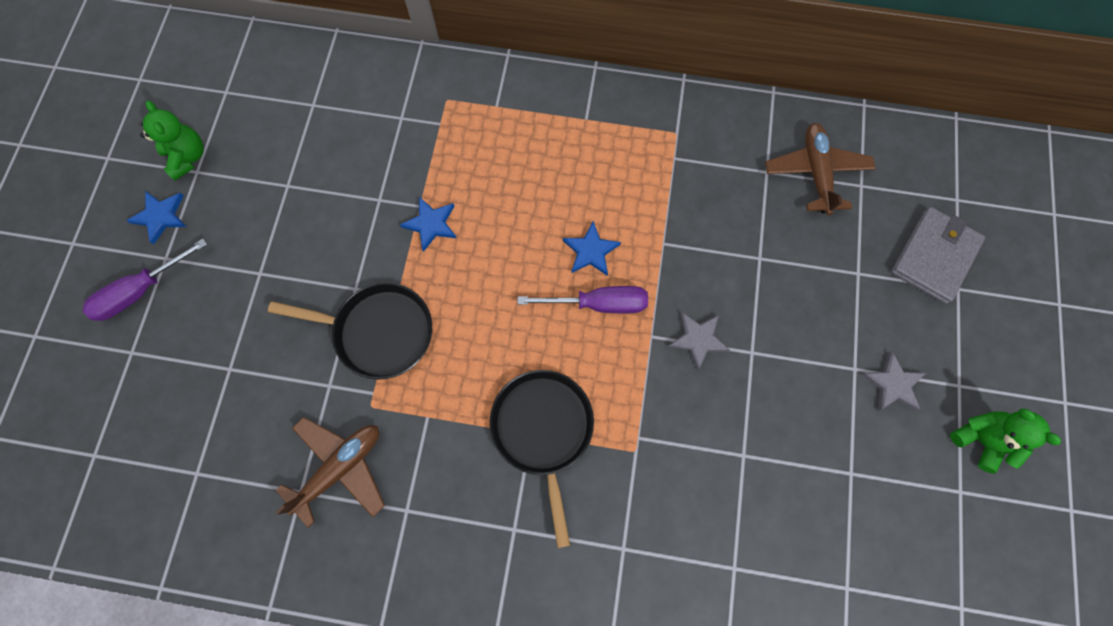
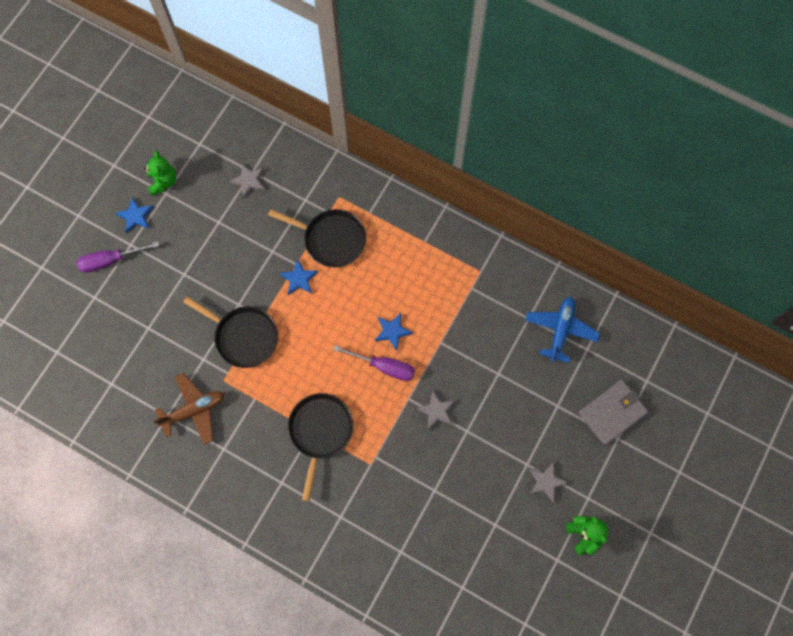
camera: 20 degrees right, 0 degrees up
(312, 118) = (249, 181): none -> grey star
(457, 157) = (331, 239): none -> black pan
(816, 173) = (560, 330): brown plane -> blue plane

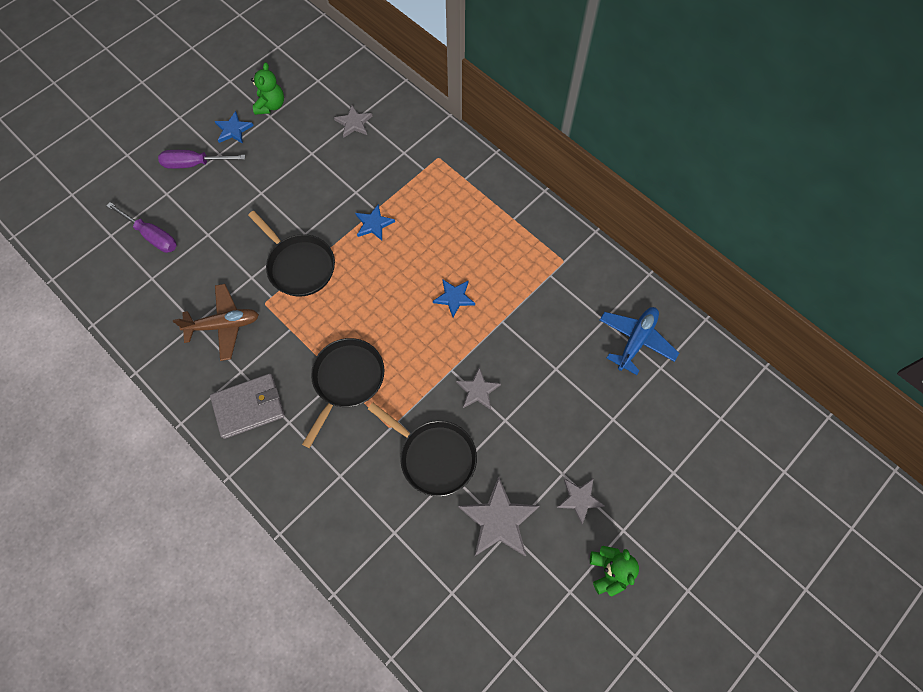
camera: 15 degrees right, 5 degrees down
(331, 239) = (418, 195): black pan -> black pan (434, 456)
(384, 366) = (434, 331): purple screwdriver -> purple screwdriver (152, 236)
(484, 518) = (499, 520): none -> grey star
(612, 412) = (673, 442): grey wallet -> grey wallet (249, 407)

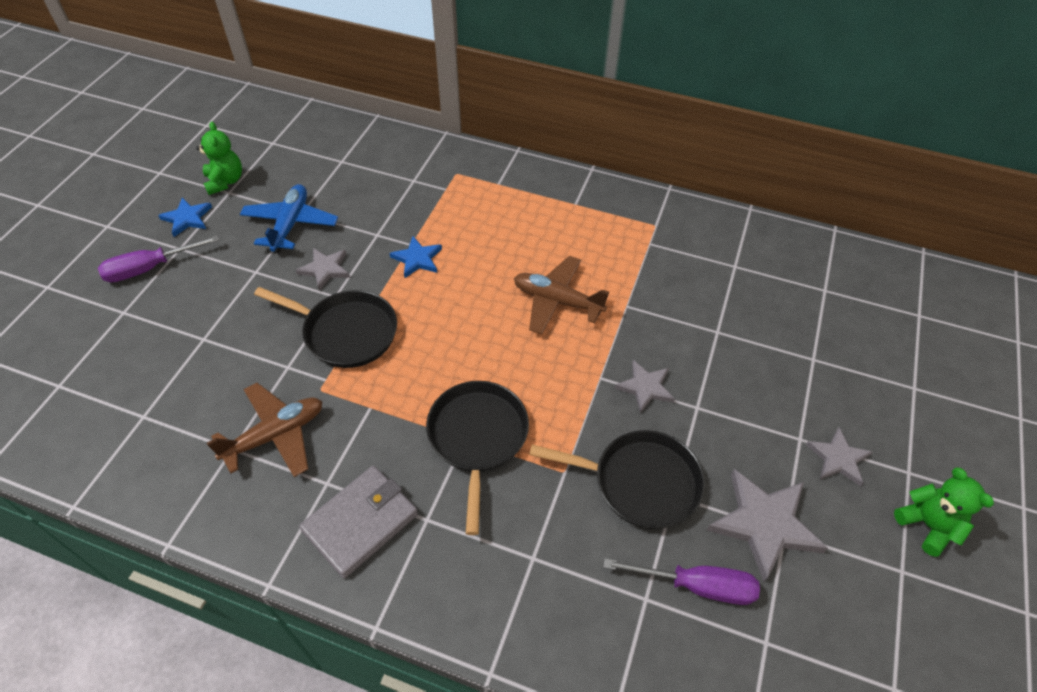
camera: 25 degrees left, 15 degrees down
(152, 236) = (123, 366): purple screwdriver -> purple screwdriver (697, 586)
(354, 123) = (338, 170): grey star -> grey star (325, 269)
(454, 298) = (557, 301): blue star -> brown plane
(636, 341) = (781, 274): blue plane -> blue plane (290, 224)

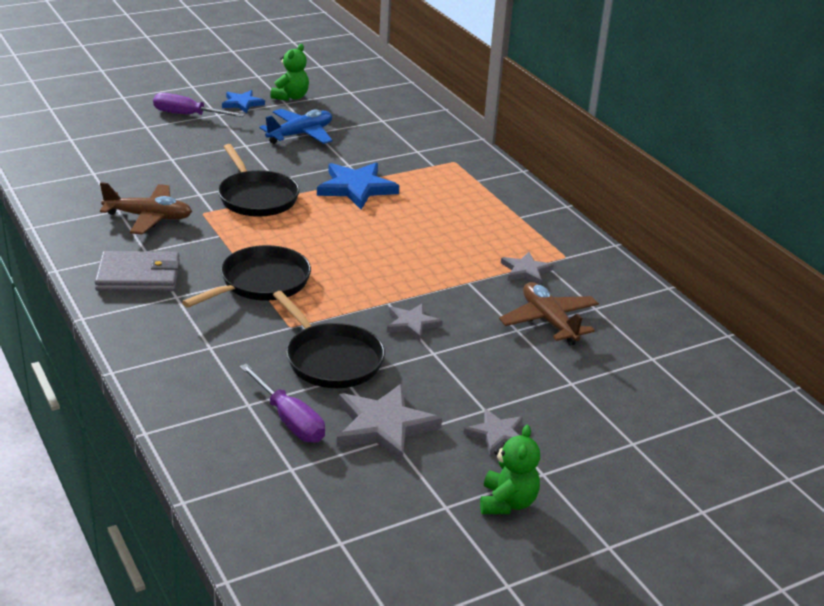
camera: 40 degrees right, 20 degrees down
(325, 269) = (289, 164): grey star -> grey star (526, 271)
(417, 259) = (356, 188): blue star -> blue star, size x1.70
(557, 301) = (420, 254): brown plane -> brown plane (549, 321)

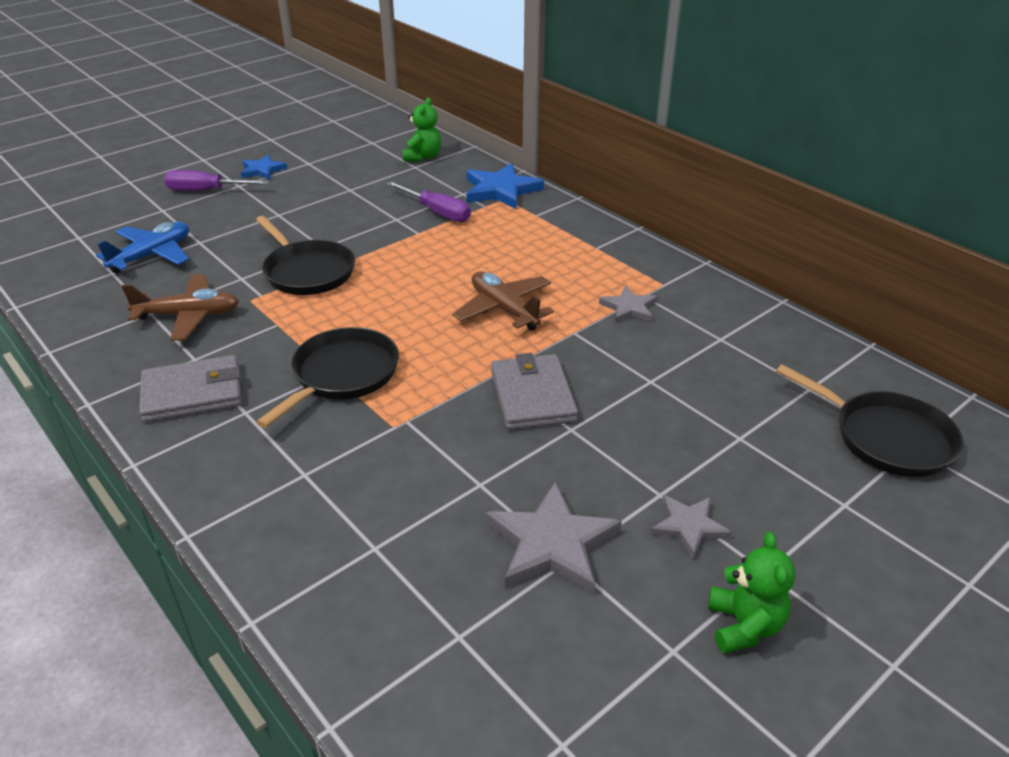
camera: 10 degrees left, 5 degrees up
(289, 420) = (433, 560): purple screwdriver -> purple screwdriver (437, 212)
(291, 97) = (312, 156): green teddy bear -> green teddy bear (423, 157)
(300, 134) = (334, 194): blue plane -> blue plane (152, 255)
(331, 359) = (456, 461): black pan -> black pan (886, 437)
(356, 188) = (413, 243): blue star -> blue star (501, 190)
(412, 324) = (532, 396): grey star -> grey wallet
(549, 321) = (680, 364): brown plane -> brown plane (504, 309)

